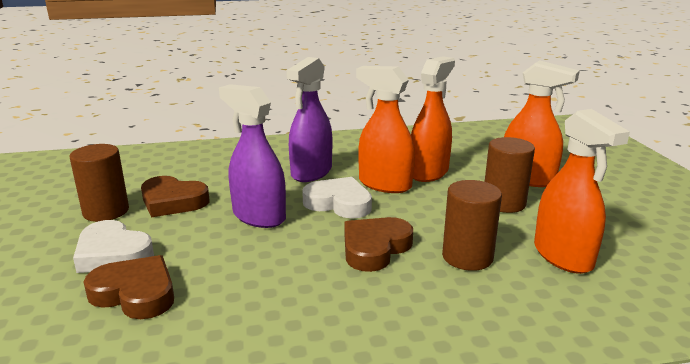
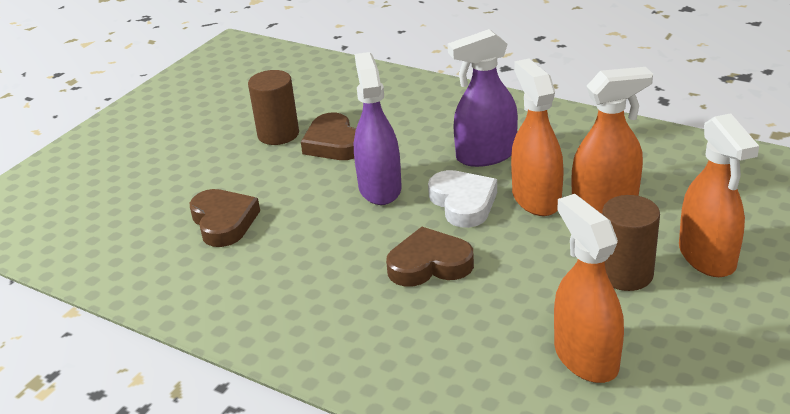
camera: 45 degrees right, 10 degrees up
(113, 254) = (244, 179): white heart -> none
(467, 257) = (494, 312): brown cylinder -> none
(563, 256) = (585, 357): orange spray bottle -> orange spray bottle turned 135 degrees clockwise

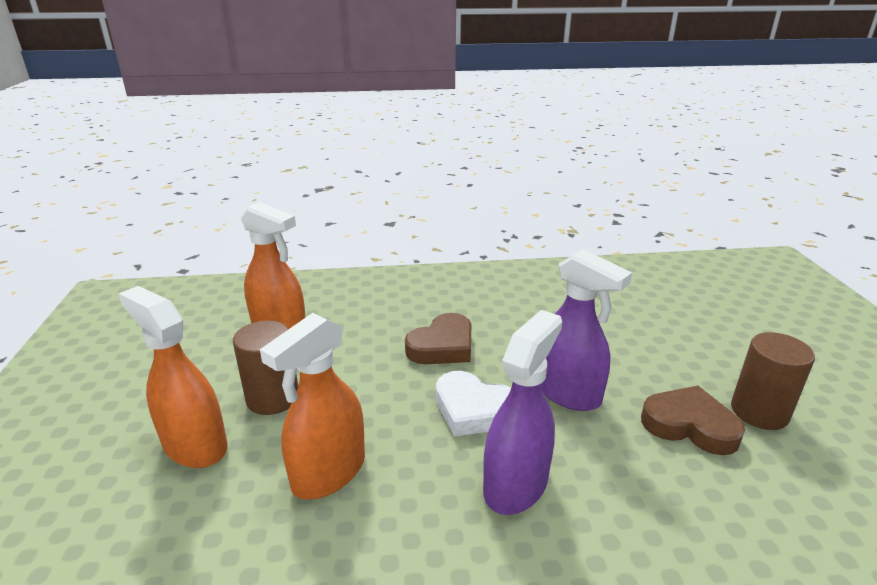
camera: 140 degrees right, 5 degrees down
(224, 222) = (634, 317): brown heart -> none
(536, 199) = (407, 445): orange spray bottle -> none

